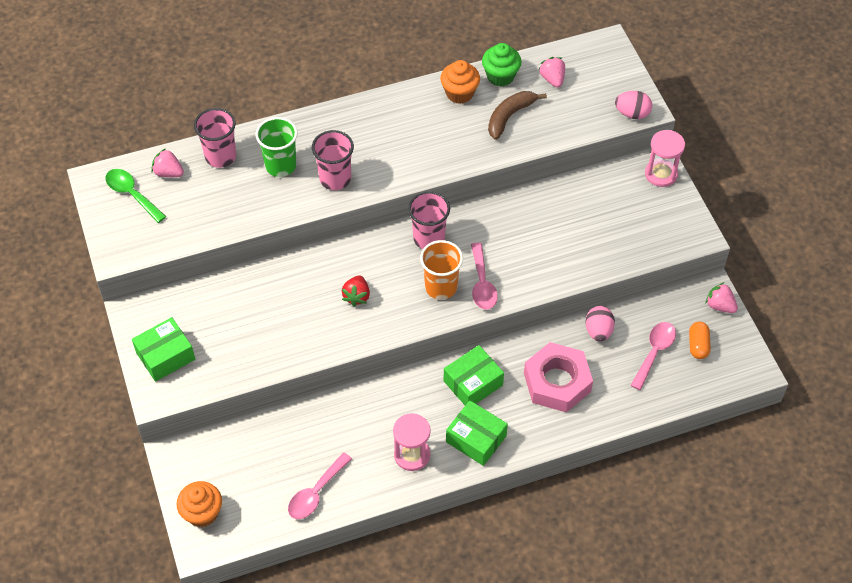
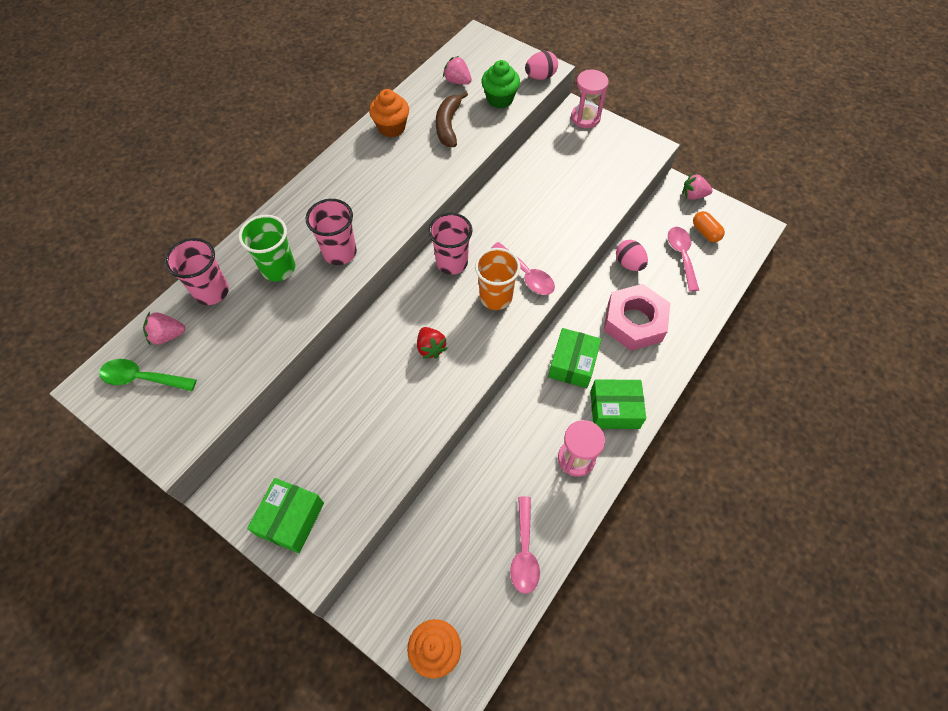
camera: 35 degrees left, 5 degrees up
(500, 76) = (414, 99): green cupcake -> green cupcake (499, 99)

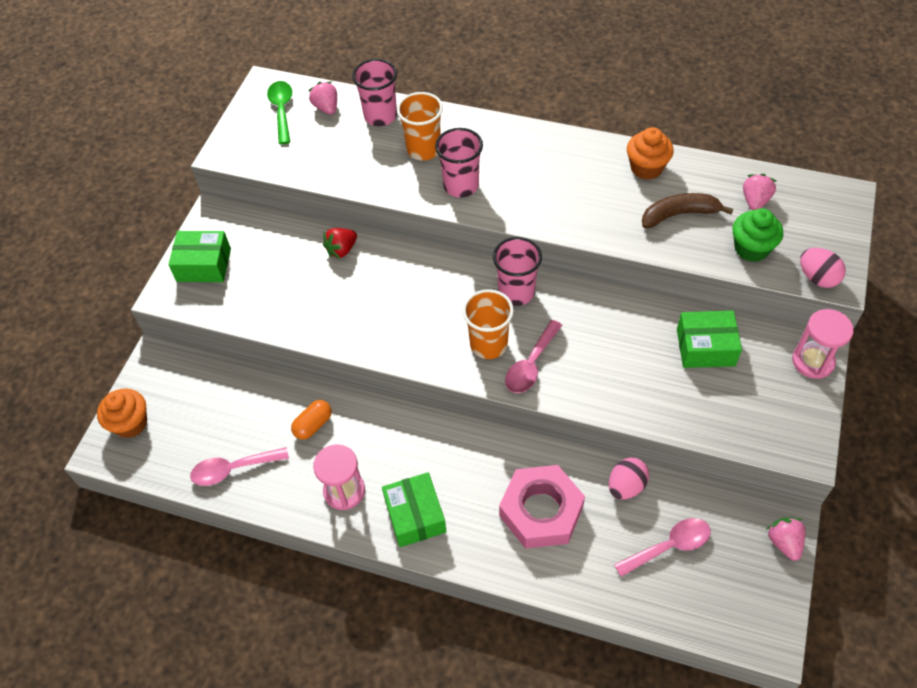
camera: 75 degrees right, 5 degrees down
(278, 268) = (423, 149): green cup -> orange cup
(431, 348) = (404, 308): red strawberry -> red strawberry (342, 250)
(572, 364) = (458, 459): green box -> green box (705, 347)
(705, 232) = (725, 570): orange capsule -> orange capsule (313, 425)

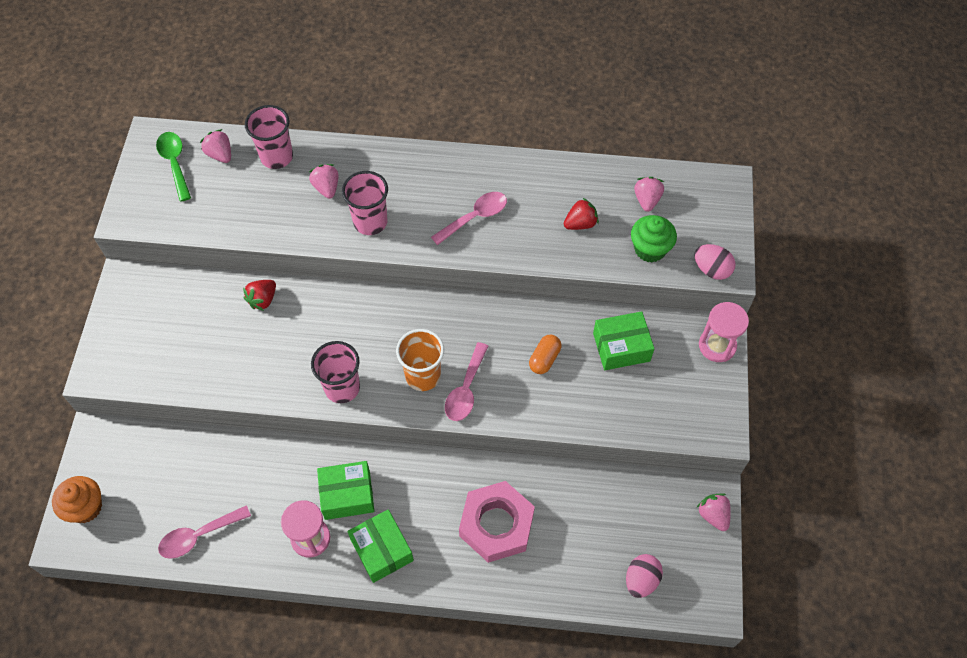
camera: 15 degrees left, 5 degrees up
(204, 265) = (127, 336): green box -> green box (347, 495)
(313, 425) = (267, 478): orange capsule -> orange capsule (544, 359)
(423, 149) = (326, 188): orange cup -> pink strawberry
(516, 292) = (440, 319): pink cup -> pink cup (342, 388)
(626, 486) = (569, 487): pink egg -> pink egg (641, 580)
(646, 168) = (543, 179): orange cupcake -> none
(669, 546) = (615, 537): pink spoon -> pink spoon (475, 217)
(679, 214) = (580, 224): brown banana -> red strawberry

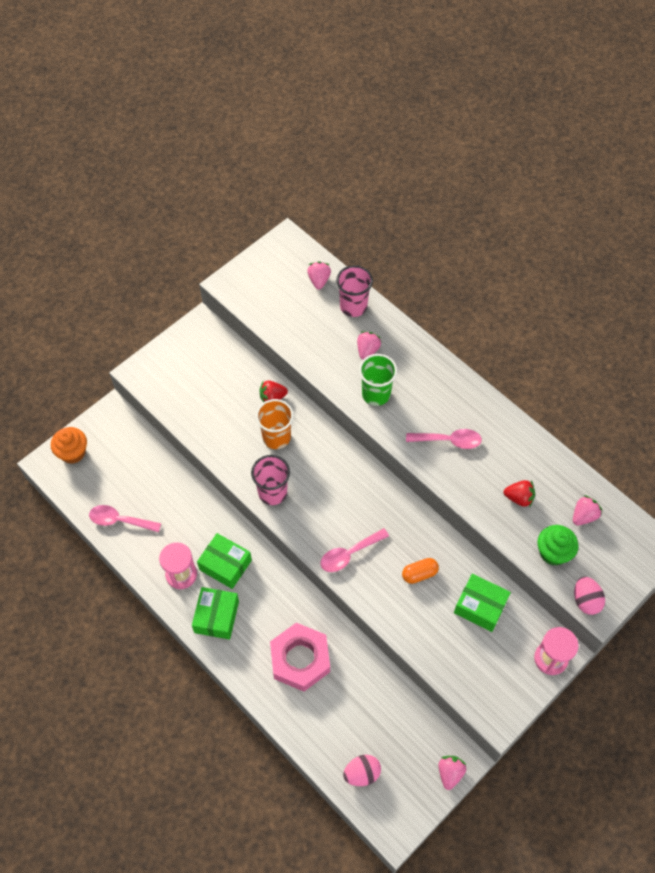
camera: 40 degrees right, 0 degrees up
(175, 163) = (286, 267): green spoon -> none
(370, 222) = (376, 394): pink cup -> green cup
(423, 376) = (329, 523): orange cup -> orange cup (276, 437)

